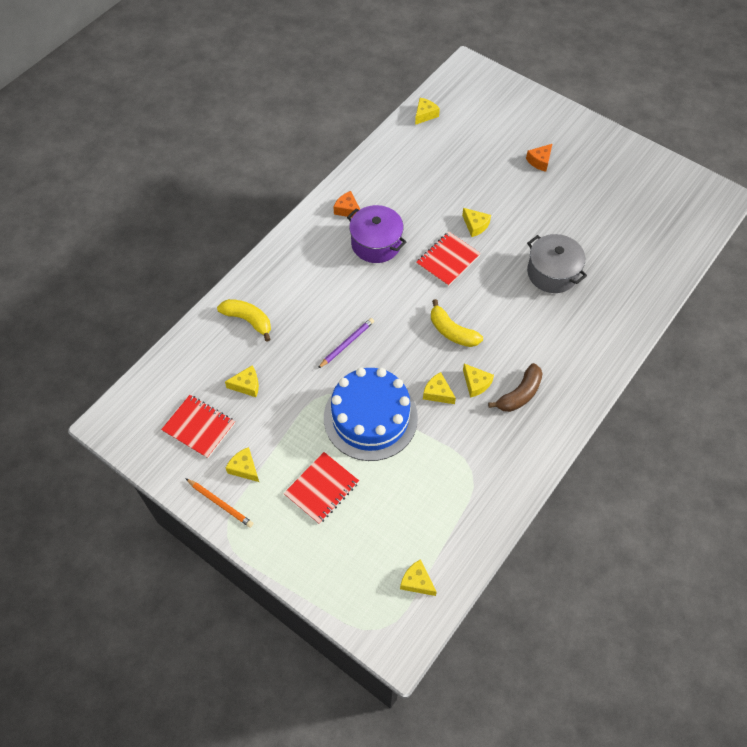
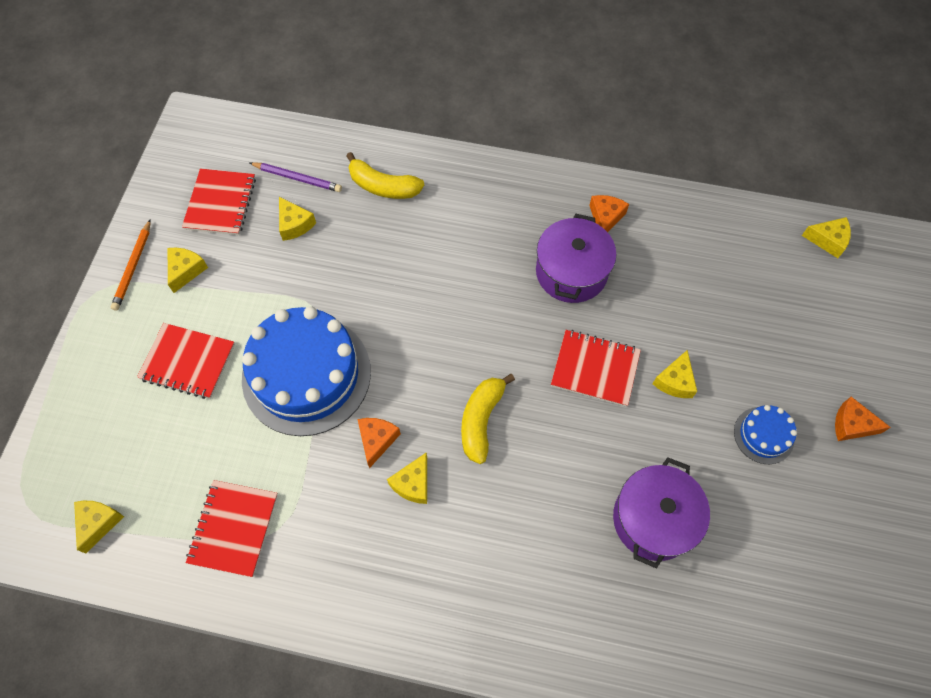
camera: 65 degrees right, 5 degrees up
(248, 320) = (383, 186): yellow banana -> yellow banana turned 105 degrees clockwise
(347, 343) = (401, 303): purple pencil -> purple pencil (297, 178)
(437, 393) = (377, 440): yellow cheese -> orange cheese
(459, 496) = (233, 528): none -> red notebook
(519, 394) = (422, 549): brown banana -> none
(527, 201) = (763, 435): none -> blue cake
(552, 273) = (653, 519): grey pot -> purple pot

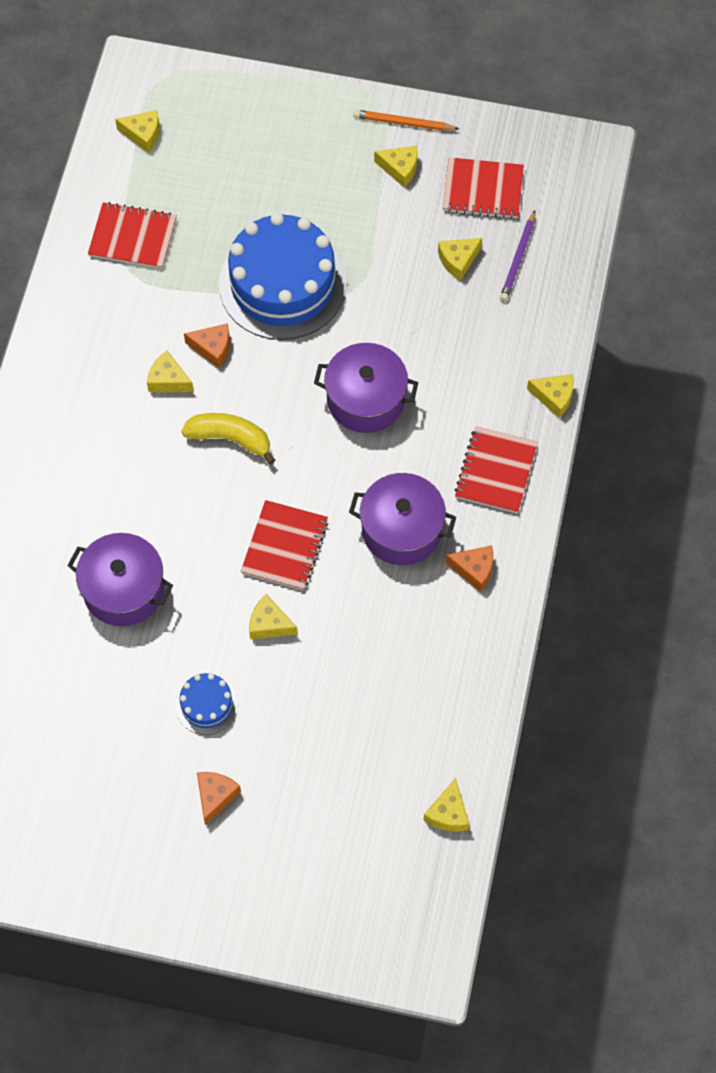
camera: 90 degrees right, 0 degrees up
(188, 362) = (297, 183): red notebook -> red notebook (495, 471)
(383, 186) = (510, 342): yellow banana -> none
(438, 156) = (554, 397): none -> yellow cheese
(439, 300) = (365, 399): none -> purple pot

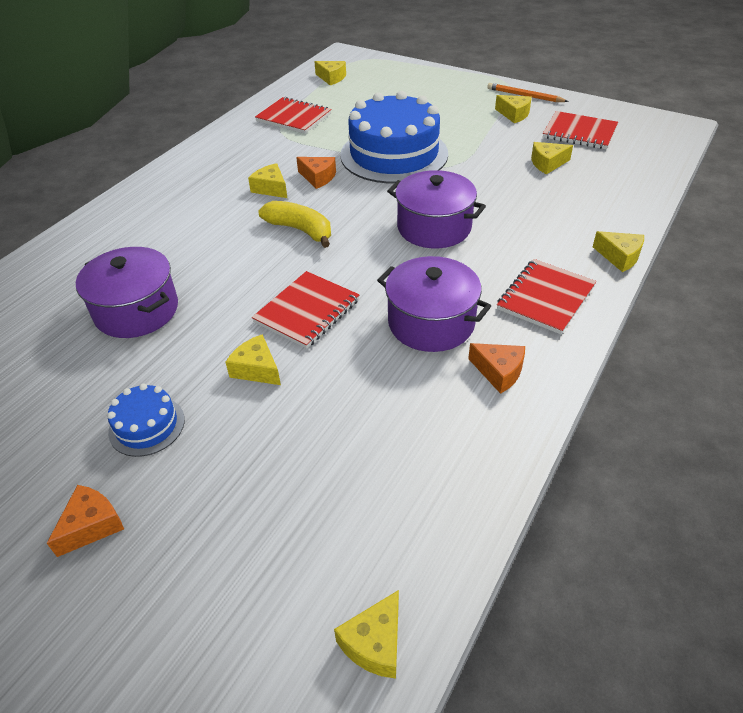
camera: 20 degrees right, 20 degrees down
(518, 259) = (601, 170): purple pencil -> none

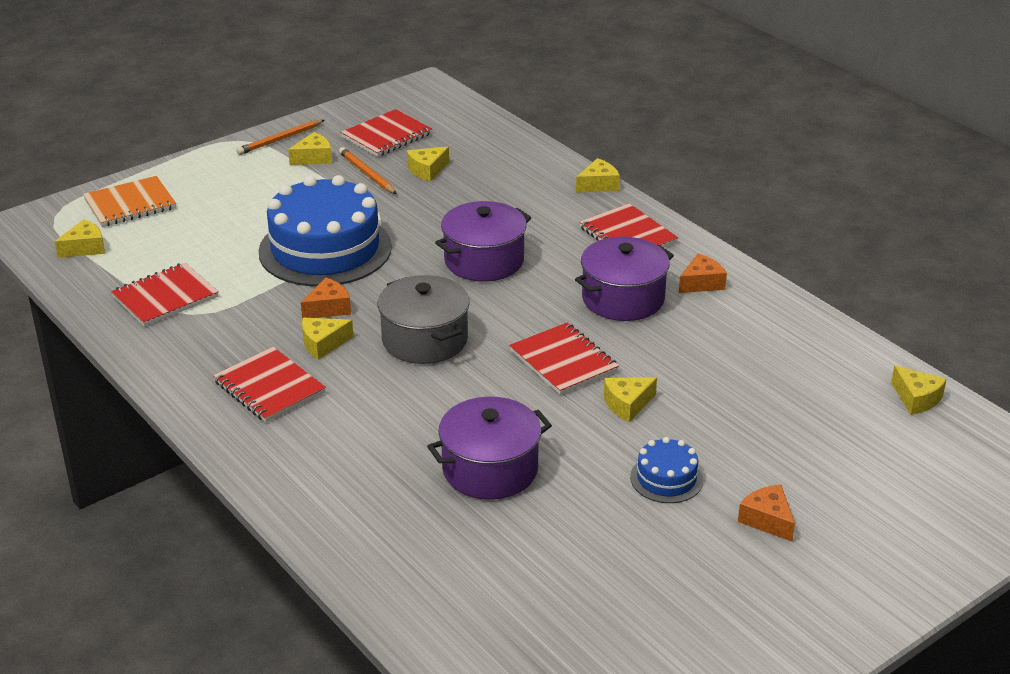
camera: 70 degrees left, 10 degrees down
(208, 183) = (269, 387): none -> red notebook
(300, 230) = (424, 340): yellow banana -> grey pot
(392, 75) = (130, 204): none -> orange notebook
(514, 140) = (367, 174): none -> orange pencil
(547, 163) = (427, 170): yellow cheese -> yellow cheese turned 45 degrees clockwise

